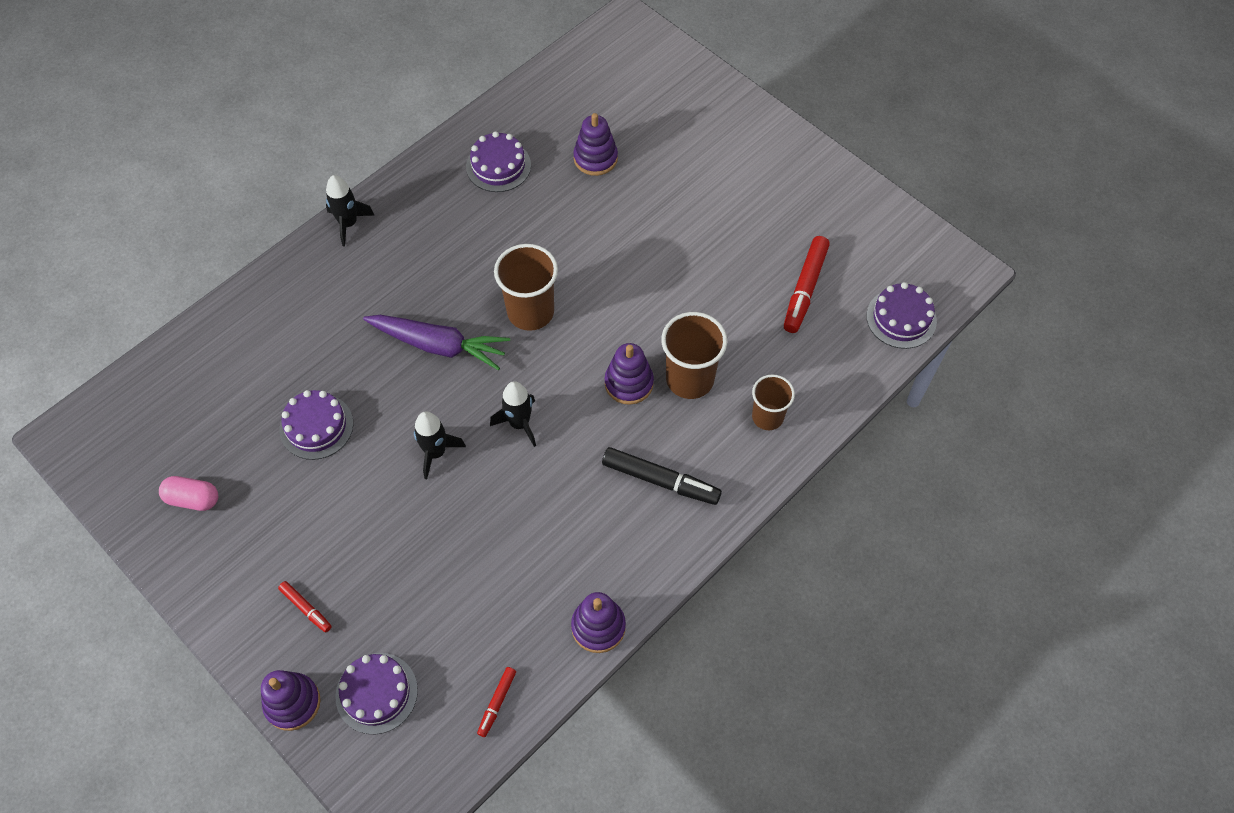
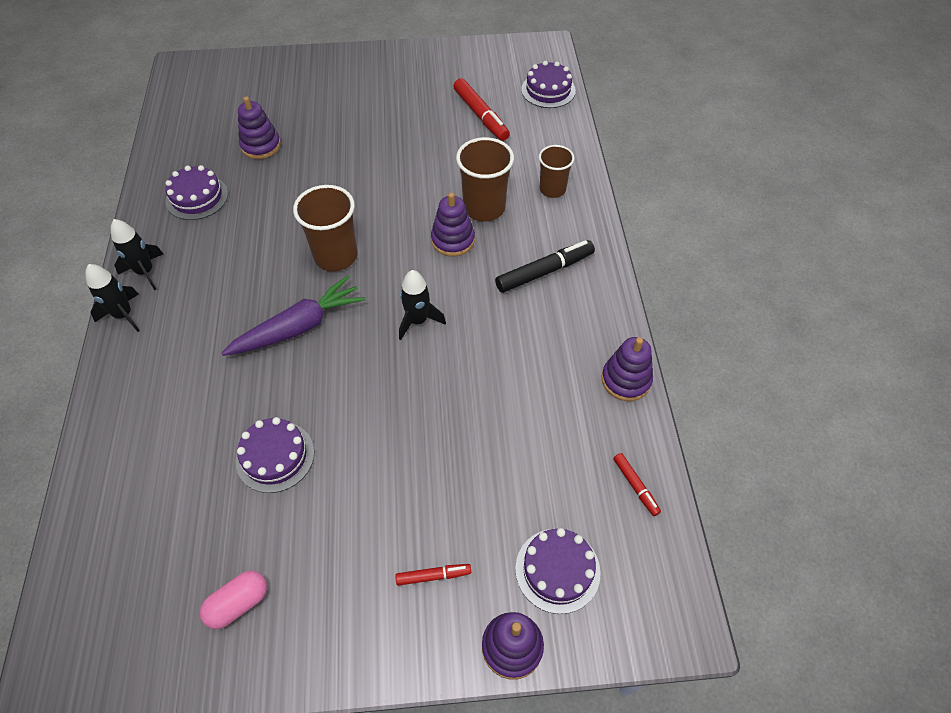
camera: 50 degrees left, 5 degrees down
(436, 452) = (386, 388): black rocket -> black rocket (145, 272)

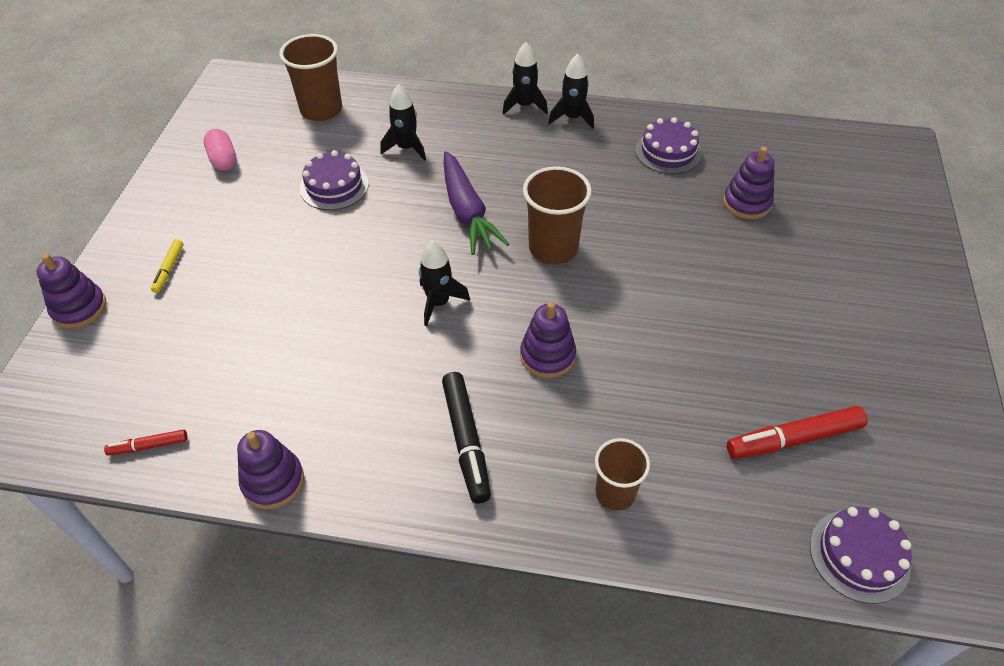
camera: 105 degrees right, 5 degrees down
(203, 405) = (406, 148): none -> black rocket
(433, 576) = (169, 269): red marker -> yellow marker
(484, 208) = (596, 400): brown cup -> brown cup (321, 110)
(557, 570) = (115, 355): purple cake -> none

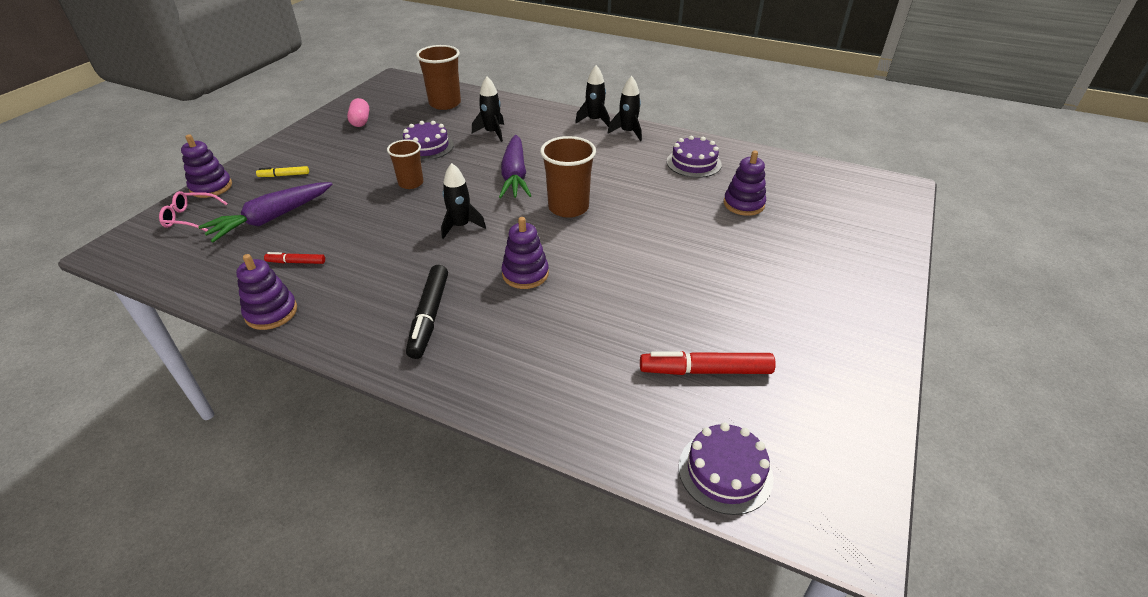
camera: 15 degrees right, 10 degrees down
(80, 363) = (190, 217): none -> pink glasses
(148, 446) = (201, 274): red marker -> red marker (296, 262)
(169, 269) = (284, 175): yellow marker -> yellow marker turned 60 degrees clockwise
(192, 342) = (271, 219): none -> purple carrot
(615, 493) = (528, 376): brown cup -> brown cup (411, 183)

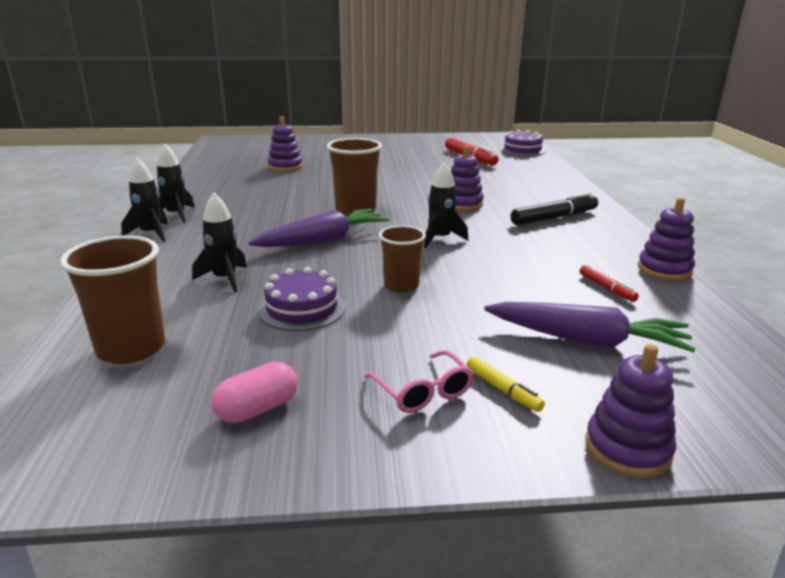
camera: 120 degrees left, 15 degrees down
(190, 217) = (694, 410): pink glasses -> pink glasses (423, 392)
(693, 163) = (228, 185): purple cake -> none

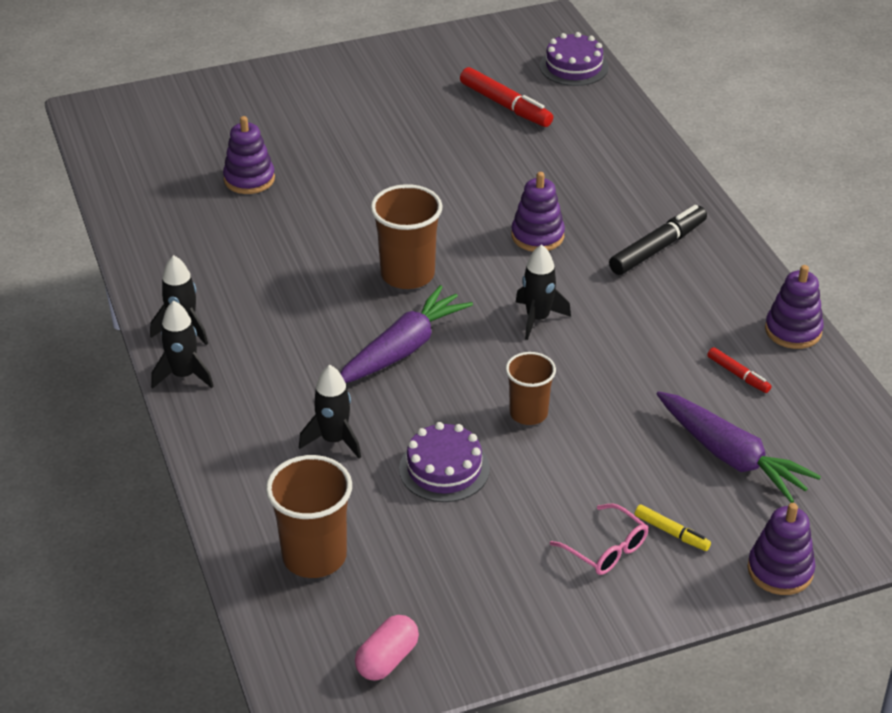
camera: 15 degrees left, 15 degrees up
(257, 409) = (477, 597): pink capsule -> pink capsule (387, 659)
(587, 340) = (731, 457): purple carrot -> purple carrot turned 45 degrees clockwise

